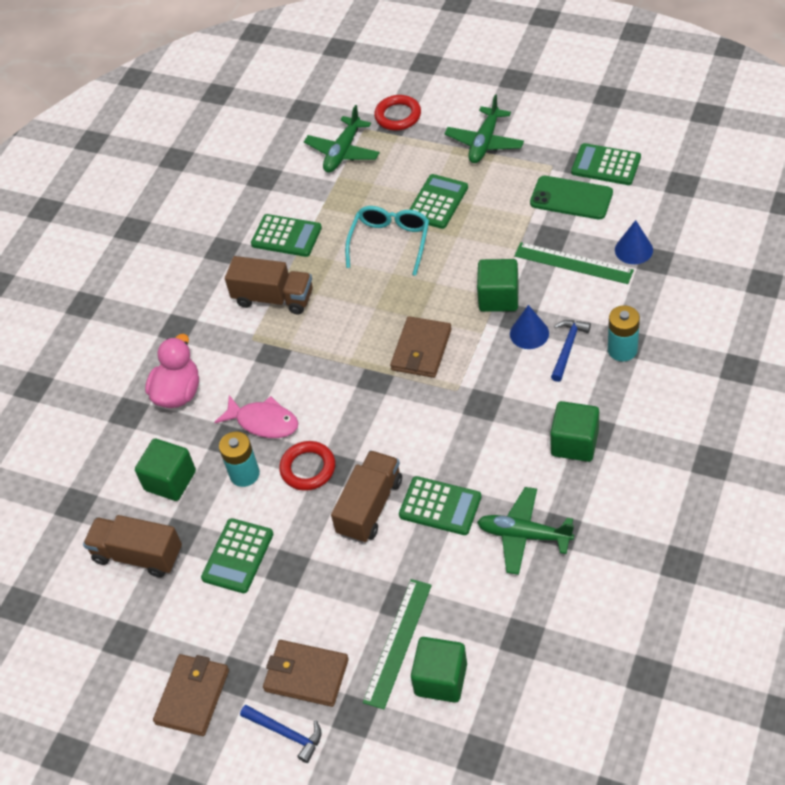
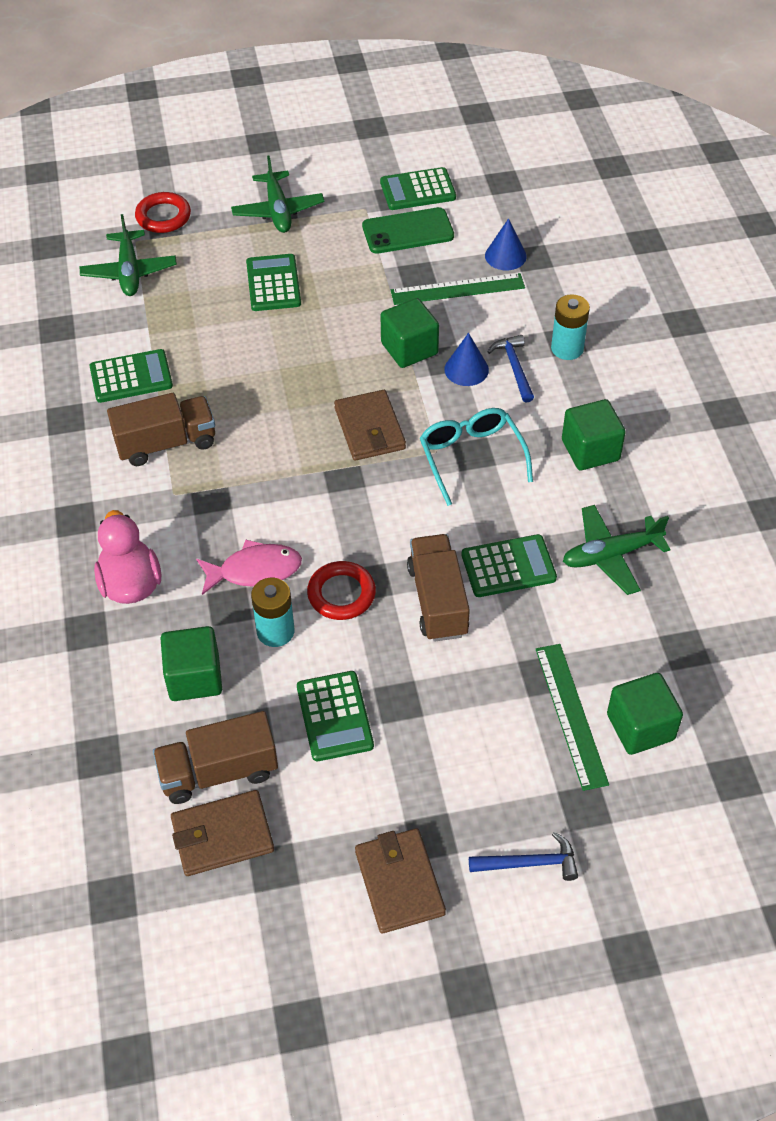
camera: 40 degrees left, 0 degrees up
(306, 675) = (504, 795): brown wallet -> brown wallet (222, 836)
(390, 242) = (253, 340): turquoise glasses -> turquoise glasses (471, 458)

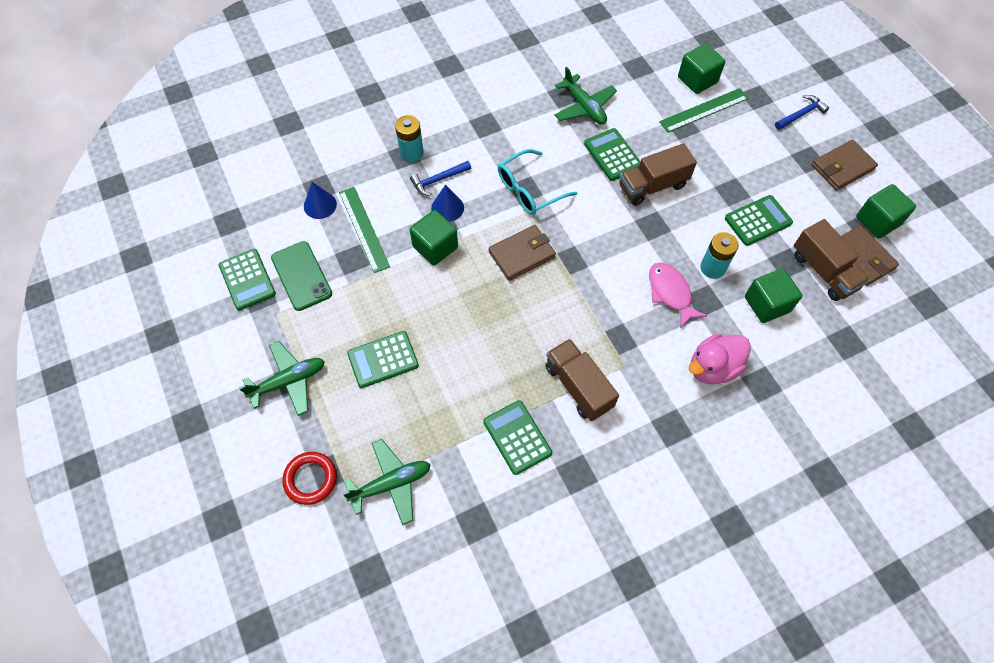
camera: 105 degrees left, 10 degrees up
(341, 594) = (669, 238): red ring -> none
(529, 863) = (801, 114): blue hammer -> blue hammer turned 75 degrees clockwise
(590, 450) = (502, 128): green cube -> green cube (877, 221)

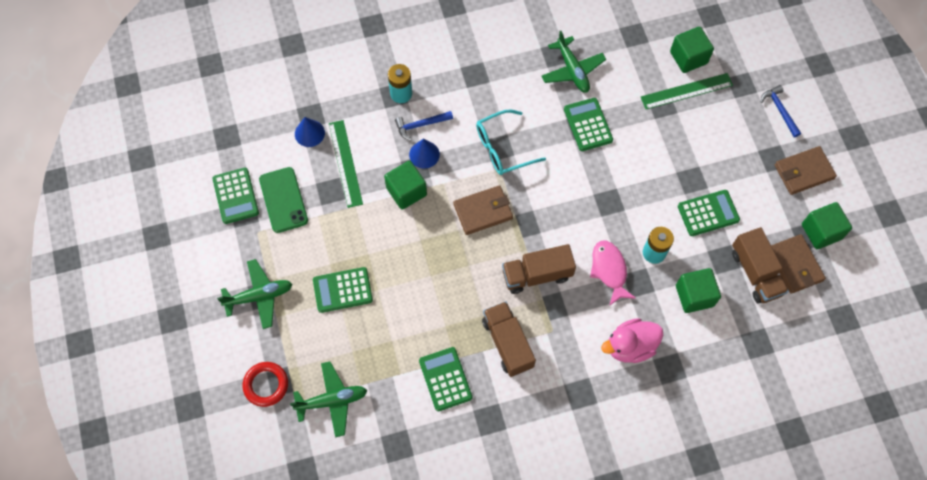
camera: 10 degrees right, 5 degrees up
(652, 186) = (618, 162): brown truck -> brown truck (537, 275)
(801, 114) = (780, 110): blue hammer -> blue hammer turned 90 degrees counterclockwise

